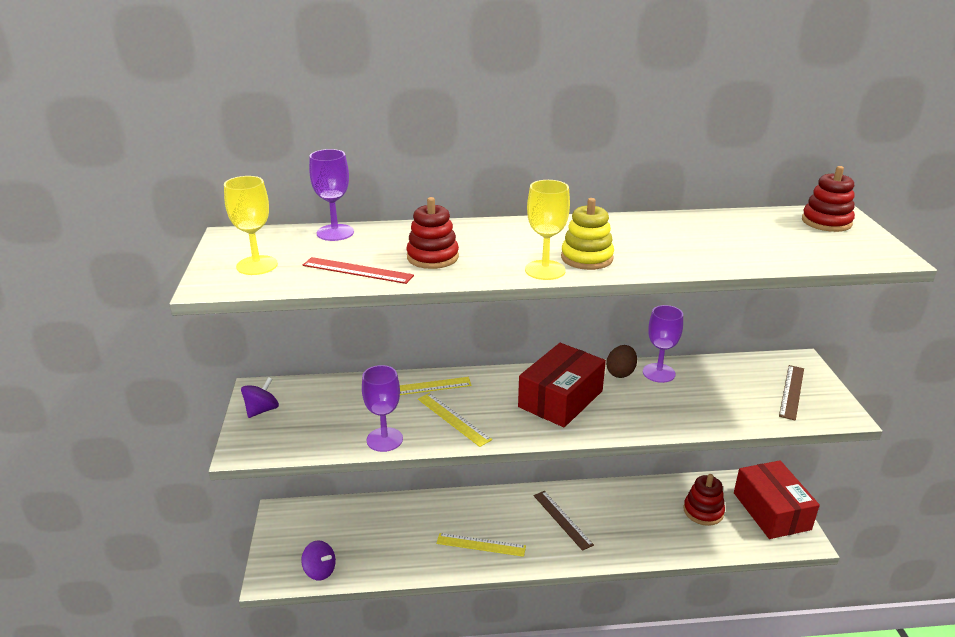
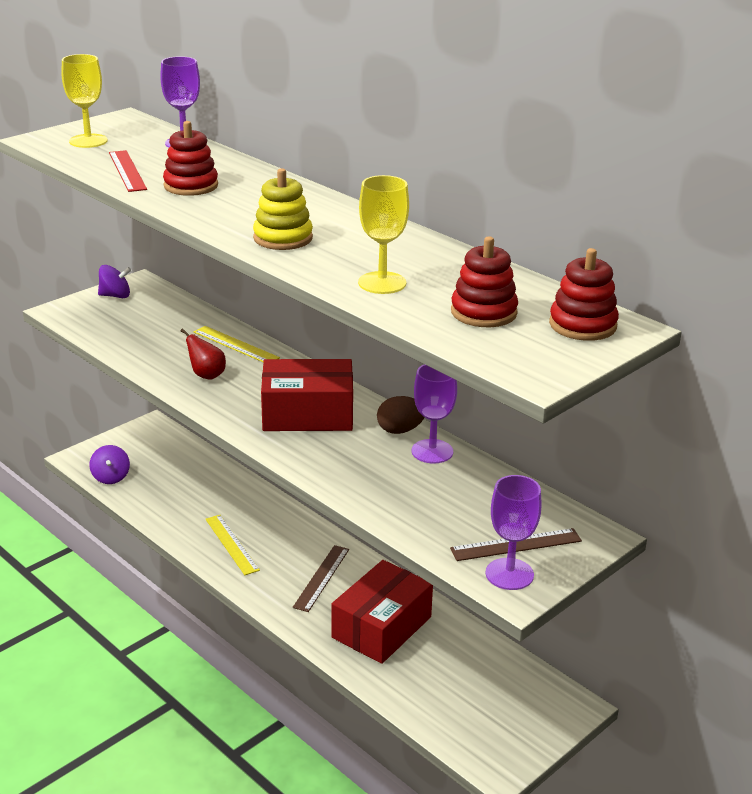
camera: 50 degrees right, 0 degrees up
(384, 439) = (140, 358): purple goblet -> purple goblet (509, 574)
(453, 419) = (206, 375): yellow ruler -> red pear
(545, 270) = (230, 229): yellow goblet -> yellow goblet (382, 283)
(703, 511) = (451, 669): red stacking toy -> red stacking toy (483, 312)
(771, 511) = (517, 723): red box -> red box (381, 627)

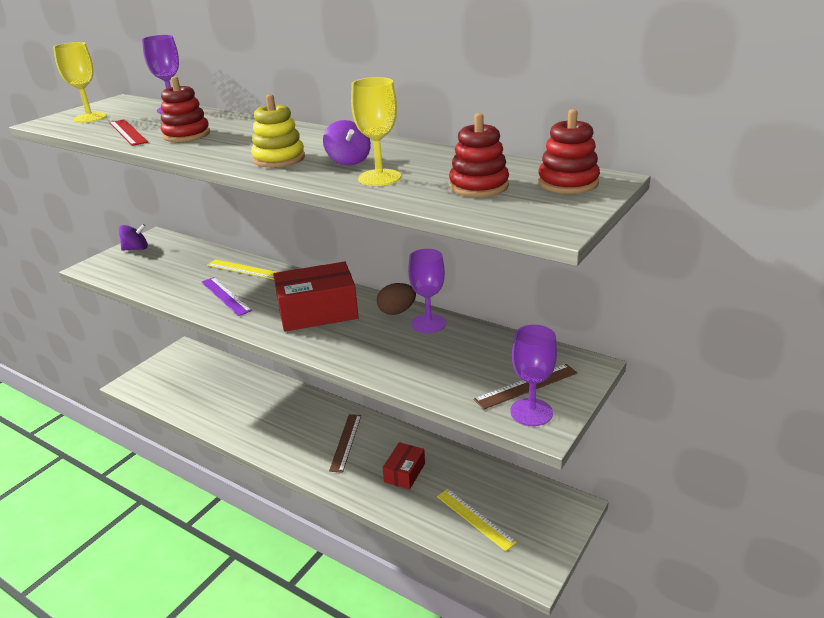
camera: 10 degrees left, 0 degrees up
(111, 477) = (157, 394): purple spinning top -> purple spinning top (348, 161)
(206, 375) = (225, 296): red pear -> purple ruler
(231, 544) = (267, 429): yellow ruler -> yellow ruler (475, 519)
(381, 627) = (404, 473): red box -> red box, size x0.56

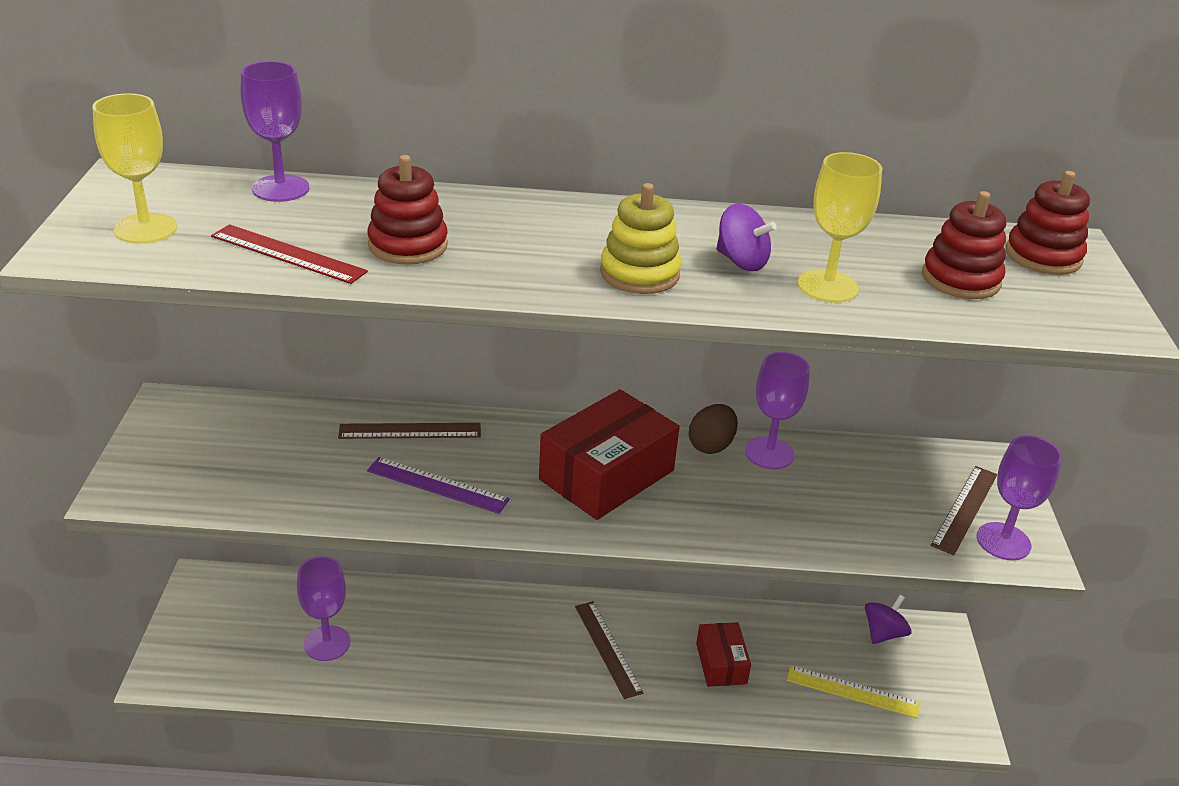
camera: 35 degrees left, 5 degrees up
(136, 249) = (165, 436): purple spinning top -> purple spinning top (883, 633)
(209, 393) = (327, 643): none -> purple goblet
(244, 269) = (410, 431): yellow ruler -> brown ruler

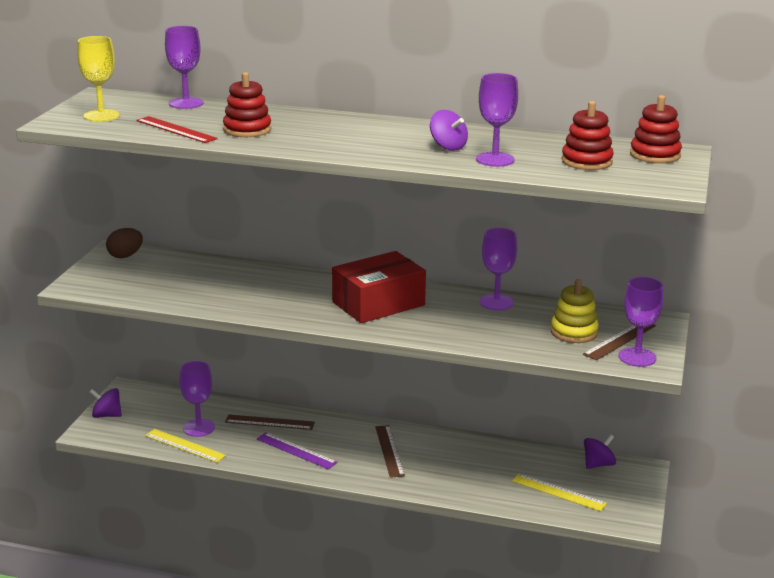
camera: 15 degrees right, 10 degrees down
(182, 637) = (107, 415): none -> purple spinning top
(315, 681) = (185, 445): none -> yellow ruler
(410, 431) = (260, 273): brown ruler -> brown ruler (269, 422)
(437, 485) = (265, 299): purple ruler -> purple ruler (296, 451)
(639, 274) = (379, 148): yellow stacking toy -> yellow stacking toy (574, 332)
(711, 446) = (457, 296): brown egg -> brown egg (125, 256)
(721, 663) = (467, 467): red box -> none
(827, 286) = (495, 159): yellow goblet -> purple goblet

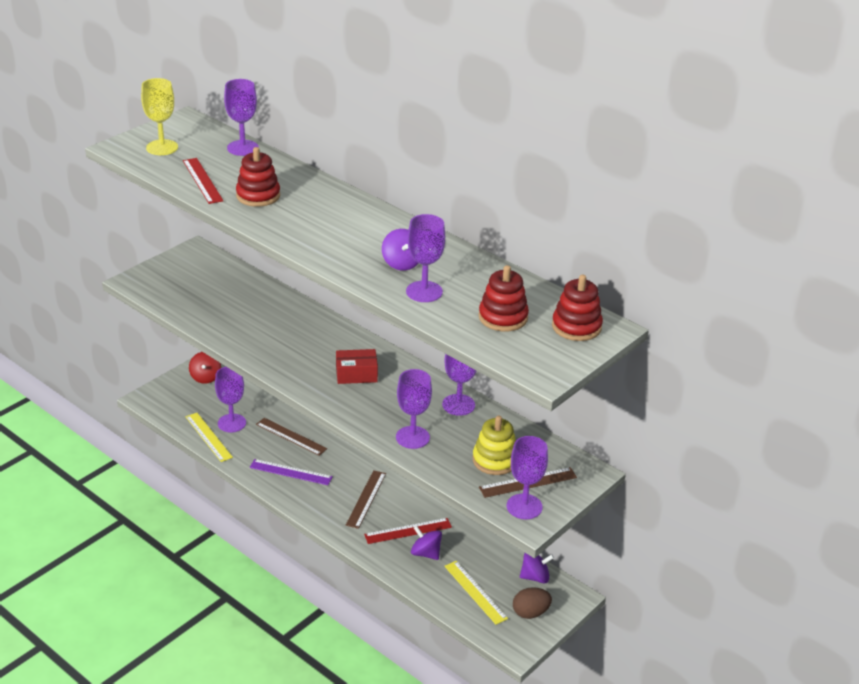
camera: 25 degrees right, 10 degrees up
(107, 415) = (171, 387): purple spinning top -> purple spinning top (426, 553)
(125, 256) = (199, 259): brown egg -> brown egg (530, 613)
(137, 398) = (205, 377): none -> red spinning top
(296, 451) = (290, 472): purple ruler -> purple ruler turned 45 degrees counterclockwise
(378, 303) = (356, 374): red box -> red box, size x0.56
(452, 464) = (408, 531): none -> red ruler
(483, 335) = (412, 437): none -> purple goblet

